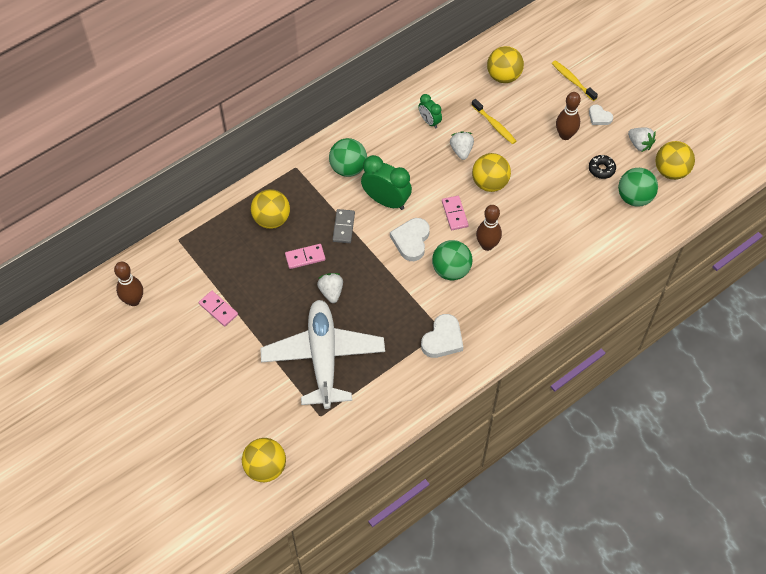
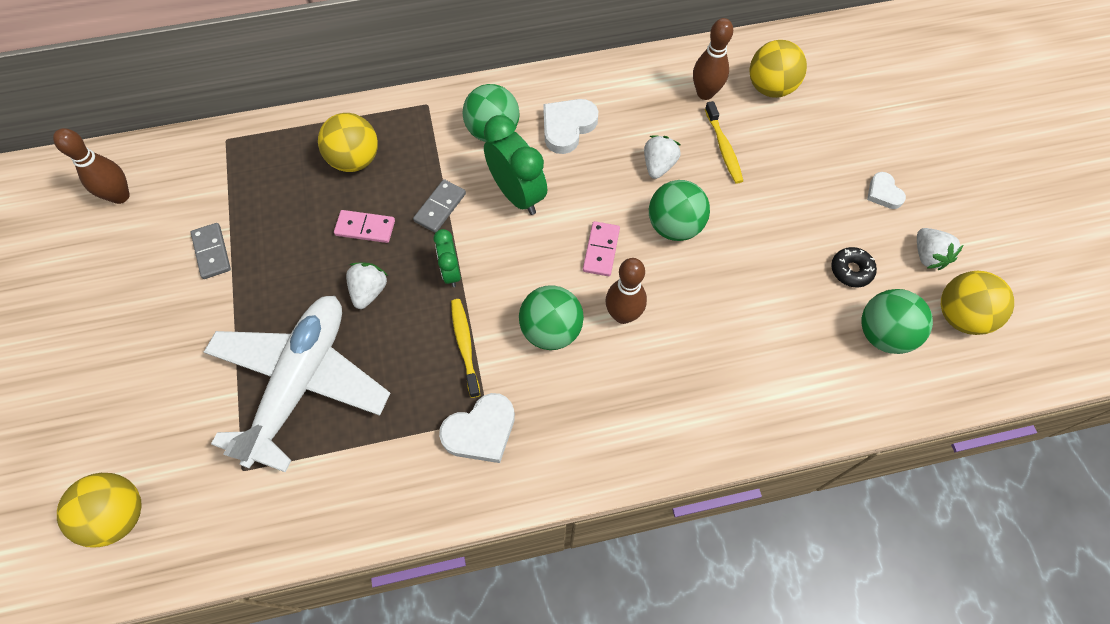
camera: 25 degrees right, 5 degrees up
(218, 309) = (211, 252): pink domino -> grey domino
(411, 241) = (519, 263): white heart -> white heart (567, 127)
(429, 122) = (635, 110): green clock -> green clock (451, 272)
(489, 183) = (674, 226): yellow ball -> green ball
(565, 135) = (819, 200): brown bowling pin -> brown bowling pin (705, 93)
(572, 80) = (867, 128): yellow toothbrush -> yellow toothbrush (465, 345)

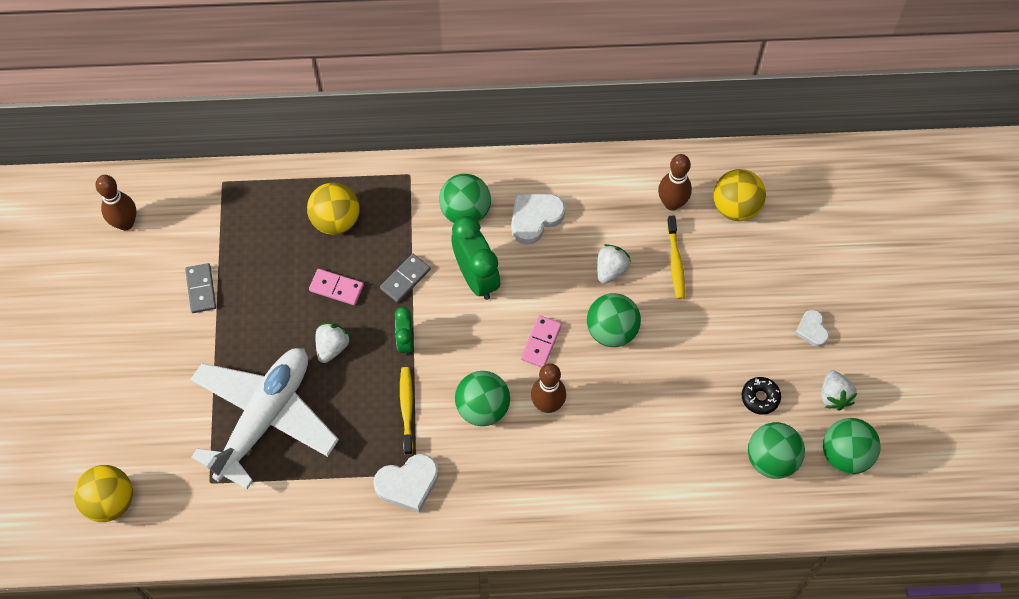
camera: 10 degrees right, 0 degrees up
(960, 316) = (845, 454): yellow ball -> green ball

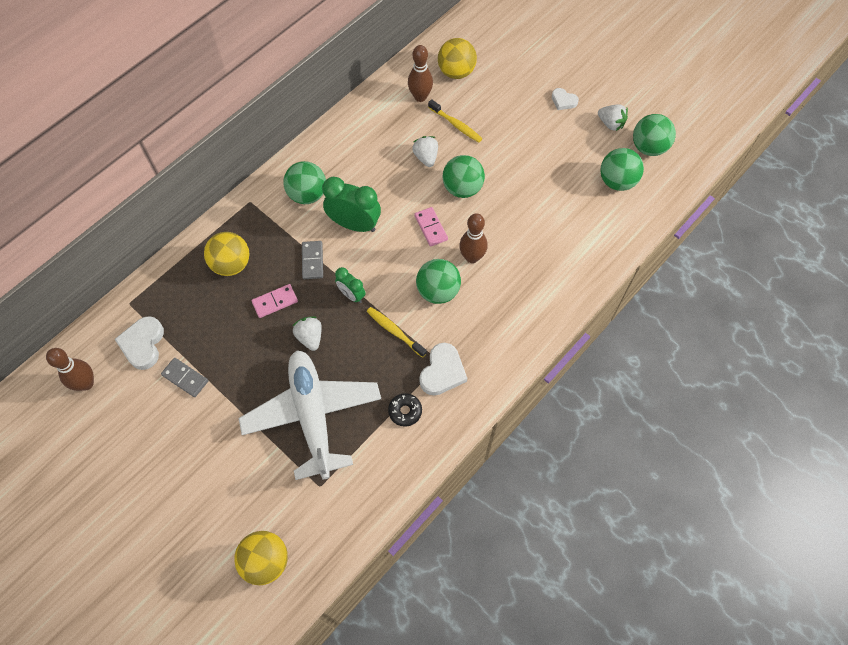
camera: 45 degrees left, 0 degrees up
(535, 218) = (352, 165): white heart -> white heart (143, 344)
(760, 397) = (576, 156): black donut -> black donut (405, 411)

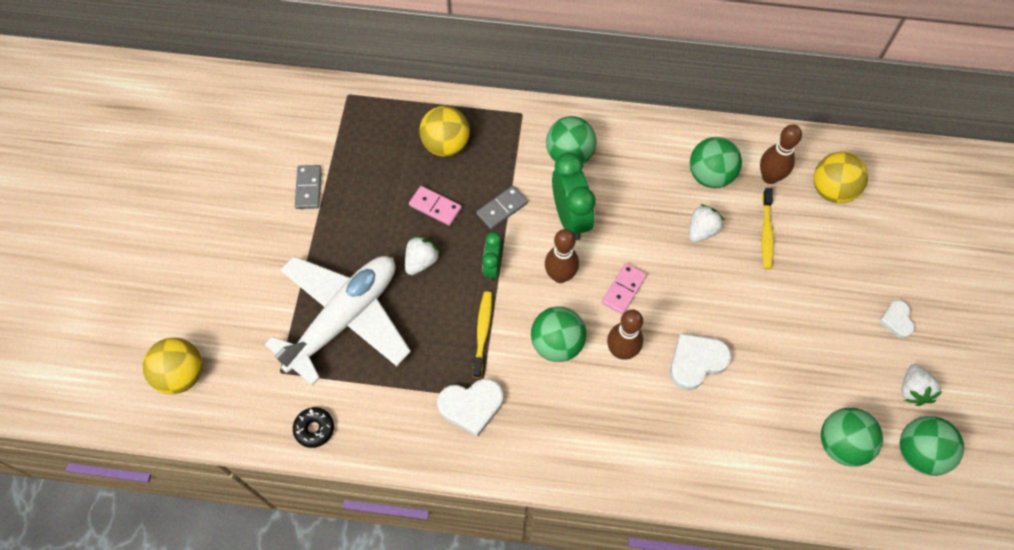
camera: 55 degrees right, 0 degrees up
(86, 383) = (252, 118): brown bowling pin -> brown bowling pin (560, 275)
(143, 344) = (317, 133): white heart -> white heart (696, 362)
(405, 411) = (405, 398): black donut -> black donut (314, 429)
(462, 188) = (695, 289): green ball -> green ball (710, 175)

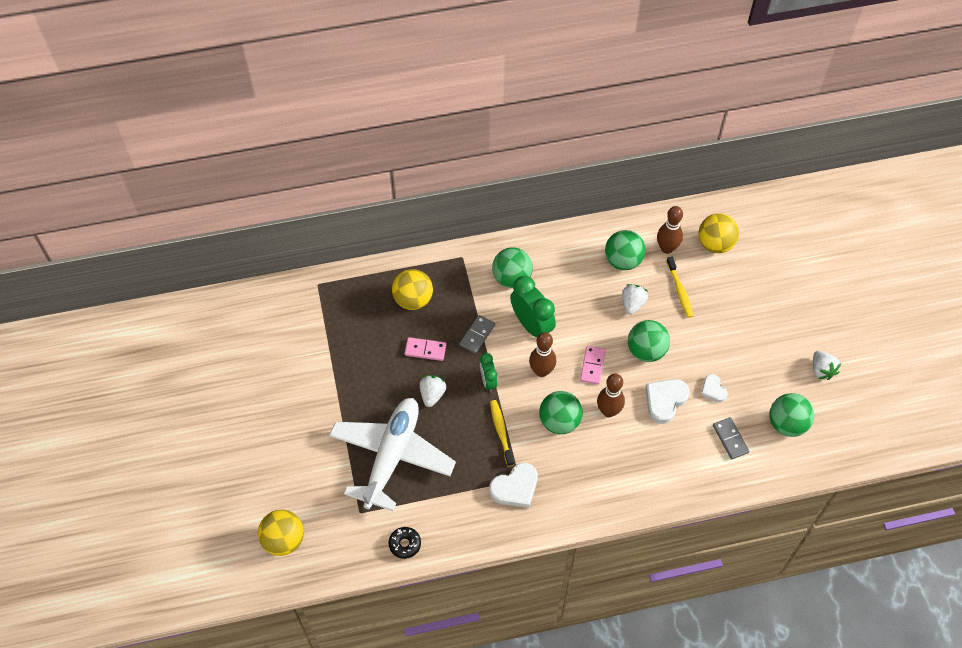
camera: 20 degrees left, 5 degrees down
(308, 188) = (319, 367): grey domino -> grey domino (730, 439)
(896, 320) = (793, 324): white heart -> white heart (713, 390)
(919, 452) = (841, 411): green ball -> green ball (646, 351)

